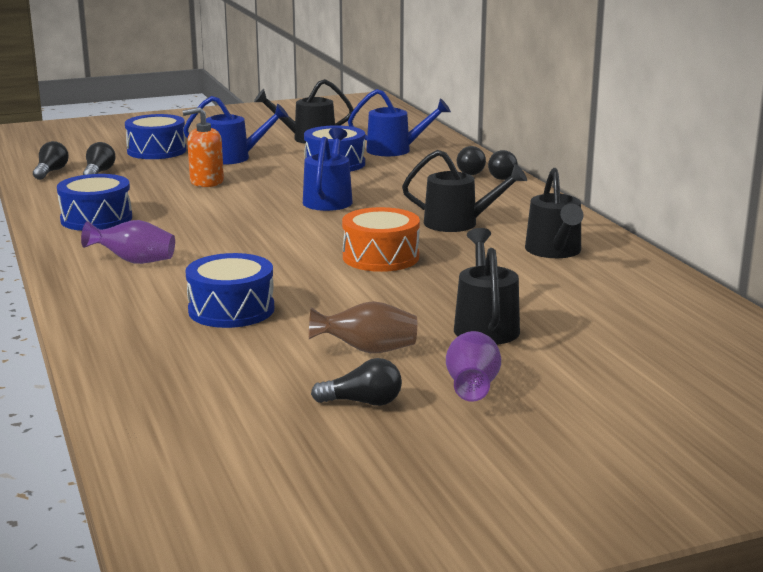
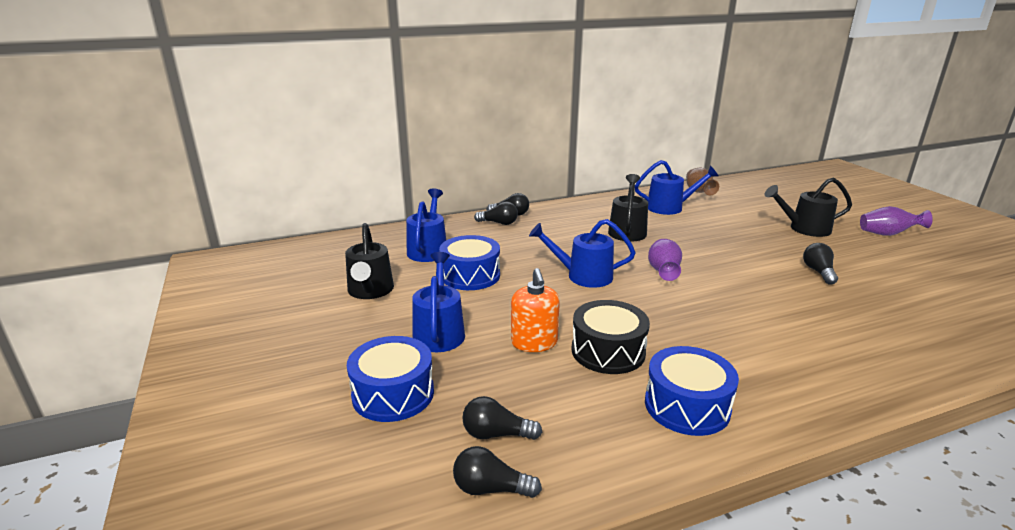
camera: 90 degrees left, 5 degrees up
(134, 261) = (796, 362): purple vase -> purple vase (663, 271)
(183, 202) = (608, 351): none -> black drum
(231, 310) = (858, 306): blue drum -> none
(363, 402) = (941, 260): black light bulb -> black light bulb (818, 272)
(367, 350) = (873, 259): brown vase -> brown vase (699, 192)
(381, 257) = (712, 255): orange drum -> none
(554, 251) = (670, 207): black watering can -> blue watering can

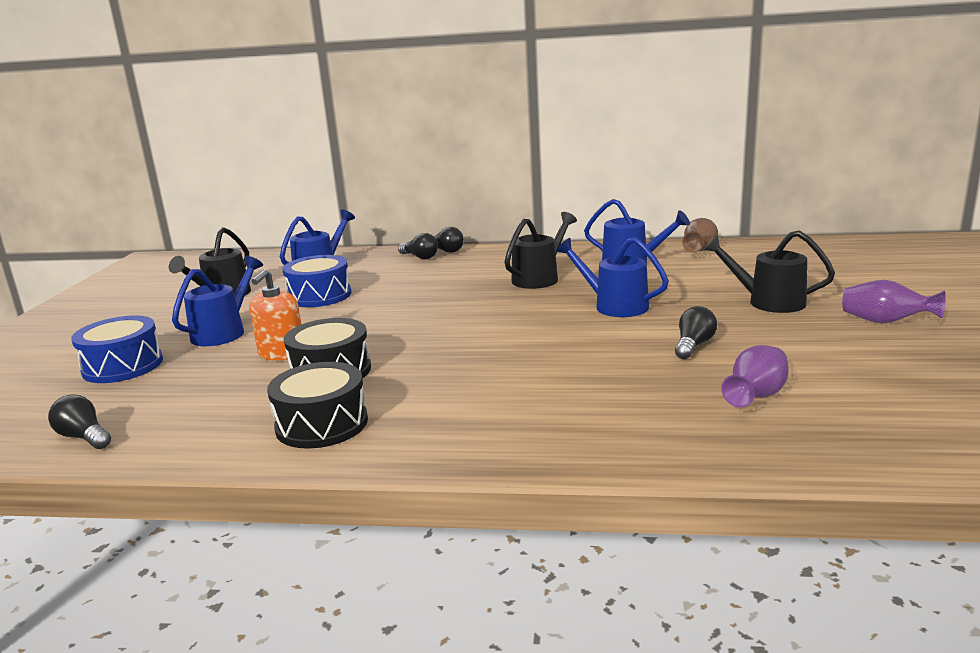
camera: 30 degrees right, 5 degrees down
(496, 434) = (145, 406): black light bulb -> none
(582, 276) = (418, 310): blue watering can -> blue watering can (614, 305)
(663, 271) = (507, 318): purple vase -> purple vase (756, 396)
(687, 406) = (322, 424): blue drum -> black drum

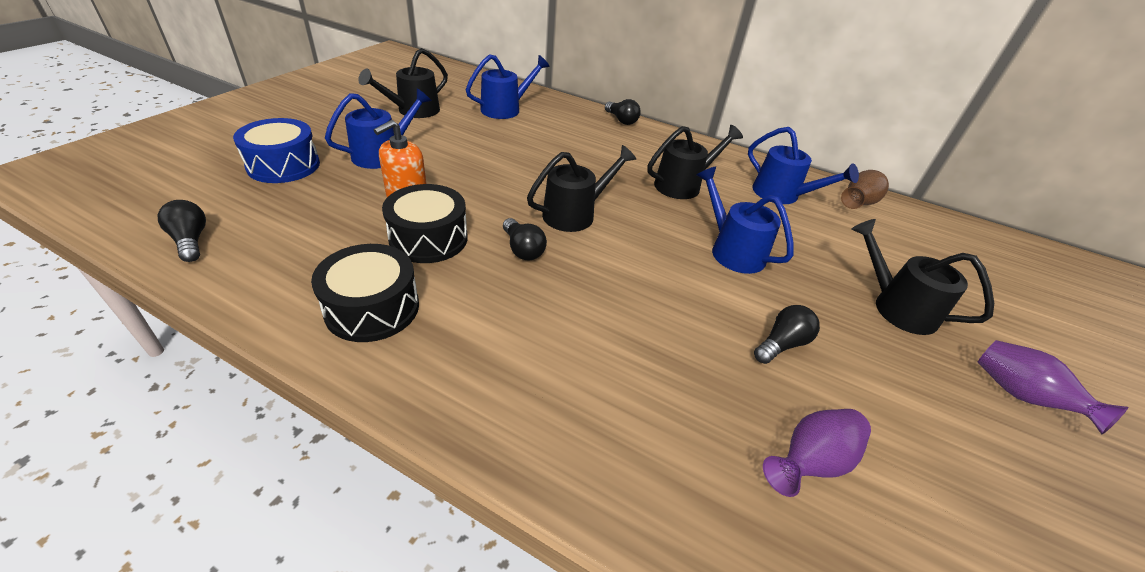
camera: 15 degrees right, 20 degrees up
(319, 295) = (485, 138): blue drum -> none
(420, 257) = (595, 121): black light bulb -> black light bulb (523, 249)
(456, 320) = (575, 214): none -> black watering can

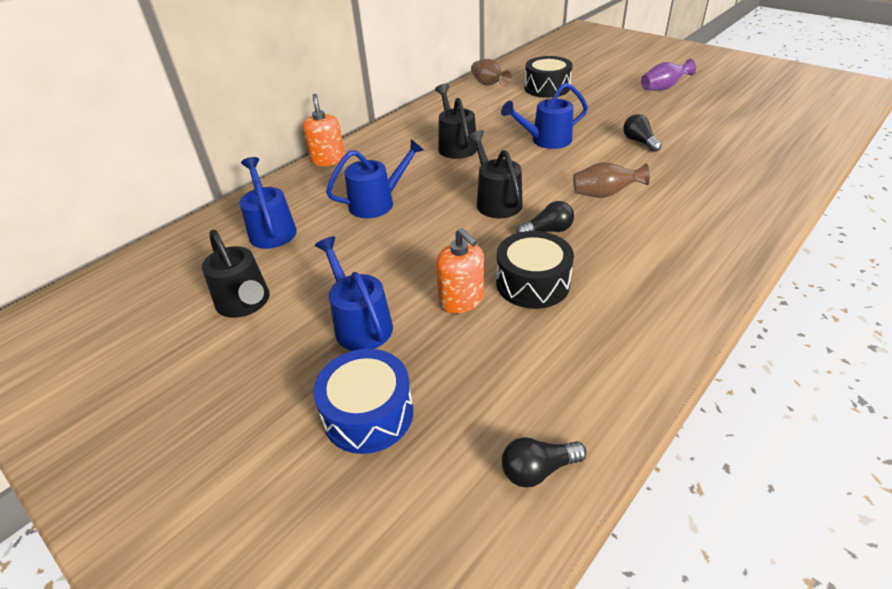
camera: 70 degrees left, 0 degrees up
(372, 308) = (633, 312): black drum -> black drum (547, 88)
(613, 298) = (604, 194): none -> brown vase
(621, 120) = (328, 159): black light bulb -> orange soap dispenser
(782, 195) = (475, 109): blue watering can -> blue watering can (378, 202)
(810, 462) = (723, 151): purple vase -> none
(896, 307) = (600, 100): black watering can -> none

